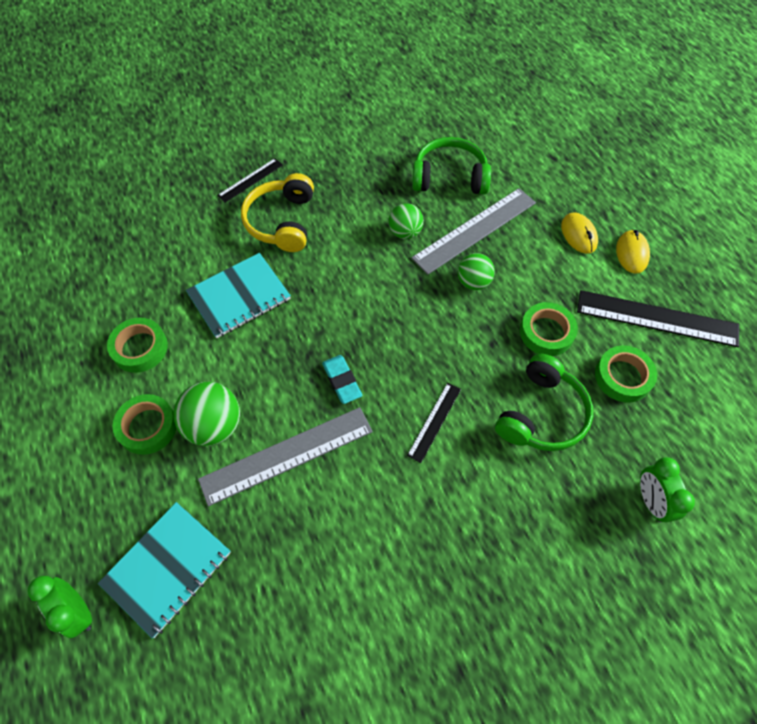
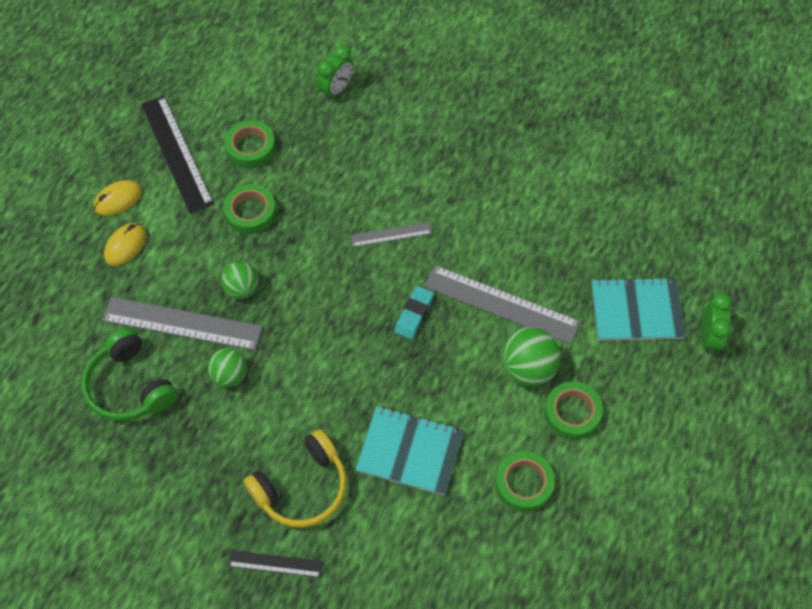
camera: 130 degrees left, 0 degrees up
(434, 421) = (391, 234): black ruler -> grey ruler
(542, 414) = (325, 177): green headphones -> none

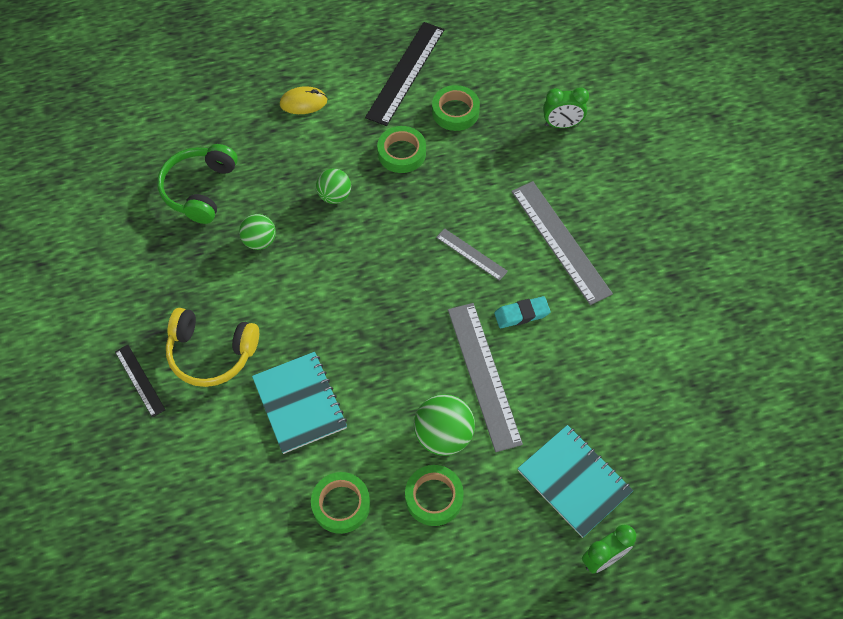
camera: 50 degrees right, 0 degrees up
(118, 199) = (335, 70): yellow mouse -> none
(182, 323) = (274, 181): grey ruler -> grey ruler (560, 241)
(414, 314) = (417, 321): turquoise eraser -> turquoise eraser (521, 314)

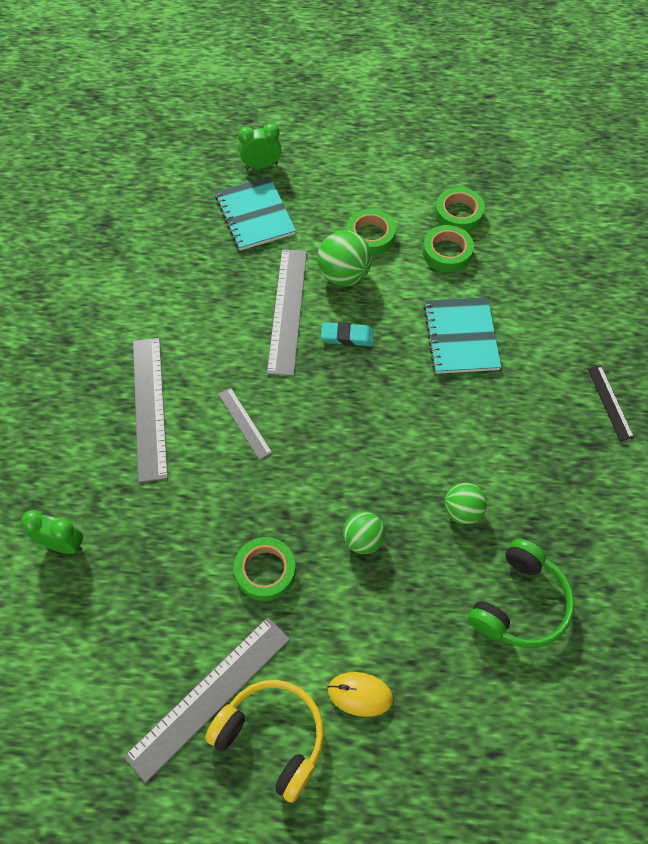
camera: 160 degrees left, 0 degrees up
(211, 353) = (536, 406): yellow headphones -> yellow headphones (272, 736)
(405, 73) = (210, 696): black ruler -> grey ruler
(455, 112) = (176, 608): green tape -> green tape (458, 214)
(521, 314) = (226, 350): turquoise eraser -> turquoise eraser (347, 336)

